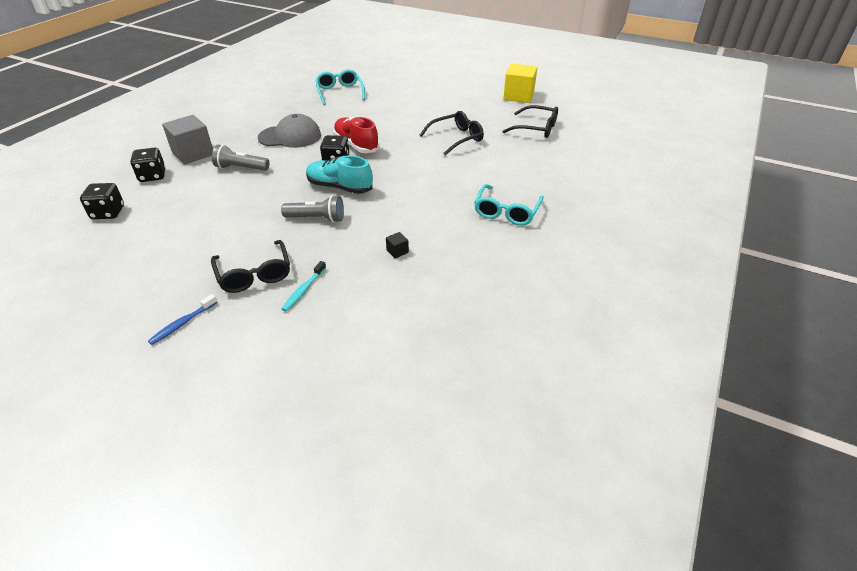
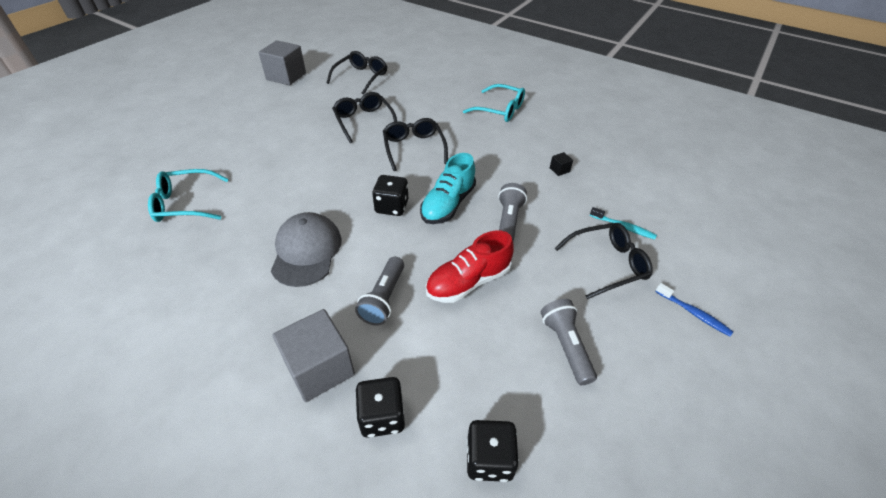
camera: 85 degrees left, 5 degrees up
(175, 245) = (566, 346): none -> grey flashlight
(356, 145) = (353, 190): red shoe -> red shoe (468, 282)
(419, 166) = (414, 148): none -> black glasses
(518, 96) = (286, 76): yellow cube -> grey cube

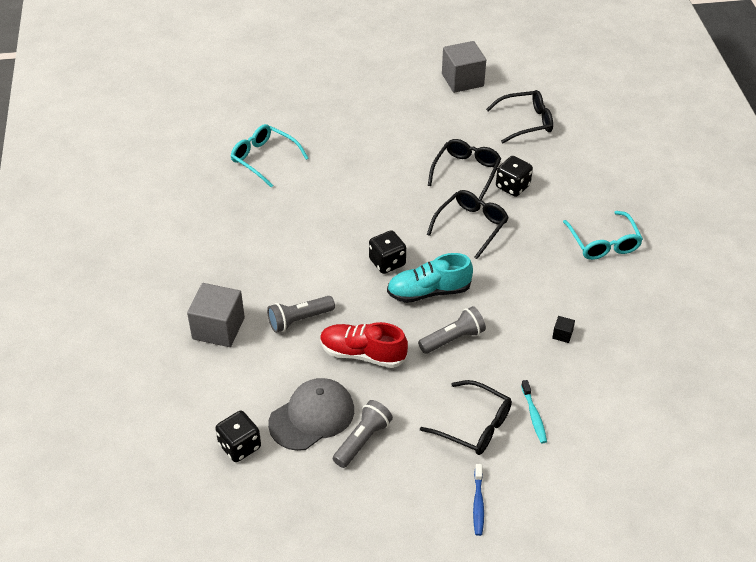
camera: 50 degrees right, 0 degrees up
(306, 251) = (294, 252): grey cap -> grey cap (312, 416)
(382, 416) = (217, 379): black dice -> black dice (512, 186)

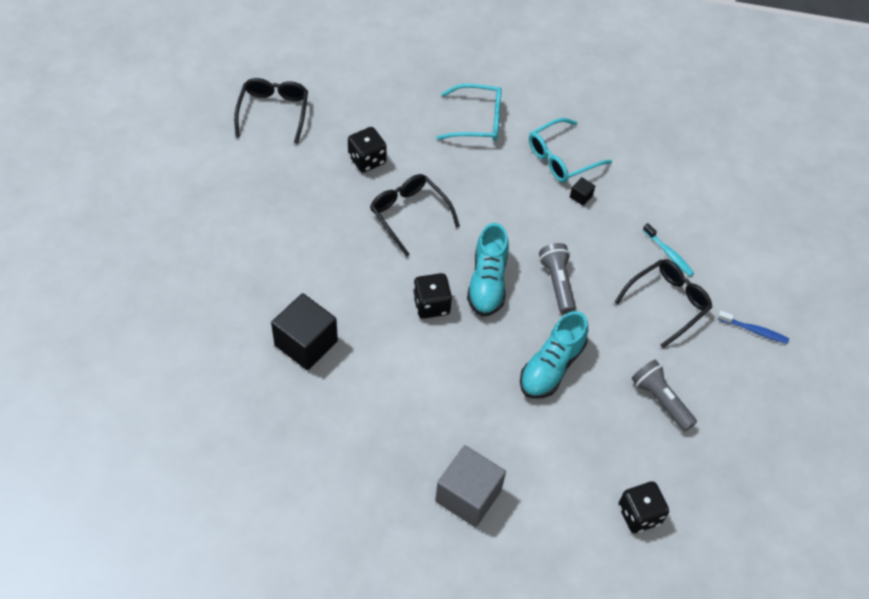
camera: 75 degrees left, 10 degrees up
(264, 159) = (205, 376): turquoise glasses -> turquoise glasses (562, 158)
(299, 320) = (484, 412): grey flashlight -> none
(312, 416) = (619, 436): grey cap -> none
(316, 201) = (306, 343): none -> black cube
(362, 354) = (551, 367): red shoe -> turquoise shoe
(462, 80) = (171, 140): grey cube -> none
(466, 172) = (326, 190): black glasses -> none
(534, 416) = (669, 254): turquoise toothbrush -> turquoise toothbrush turned 45 degrees clockwise

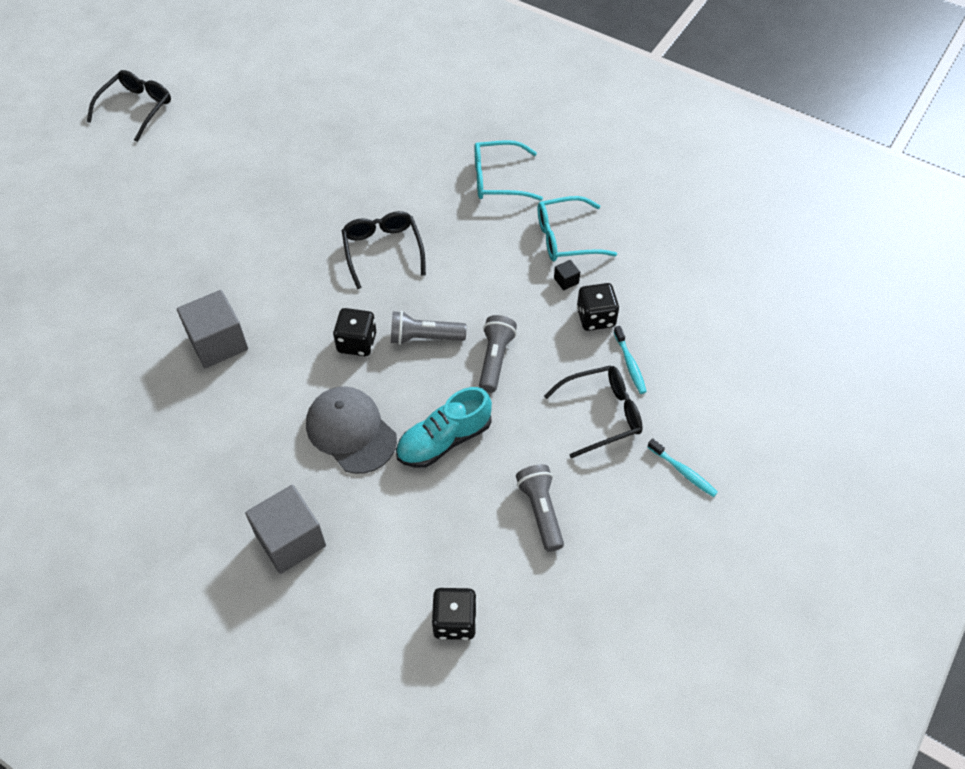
camera: 25 degrees right, 0 degrees up
(273, 112) = (307, 122): black glasses -> black glasses (136, 109)
(306, 343) = (218, 342): black cube -> grey cube
(367, 160) = (370, 188): black dice -> black dice (595, 317)
(468, 385) = (351, 431): none -> grey cap
(477, 121) = (498, 179): turquoise glasses -> turquoise glasses turned 150 degrees clockwise
(487, 282) = (424, 337): turquoise shoe -> grey flashlight
(754, 330) = (683, 472): blue toothbrush -> turquoise toothbrush

